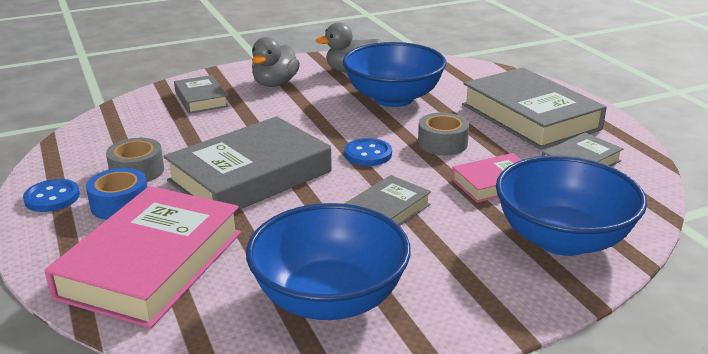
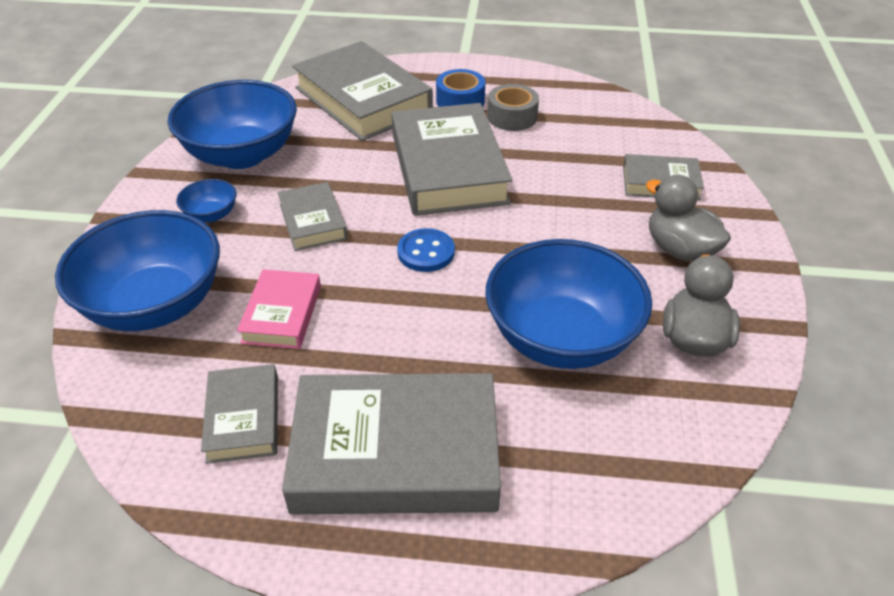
camera: 120 degrees right, 15 degrees up
(52, 197) = (498, 77): blue button -> none
(151, 264) = (363, 100): pink book -> grey book
(439, 267) = (211, 215): none -> blue bowl
(442, 143) = (399, 320): grey tape -> none

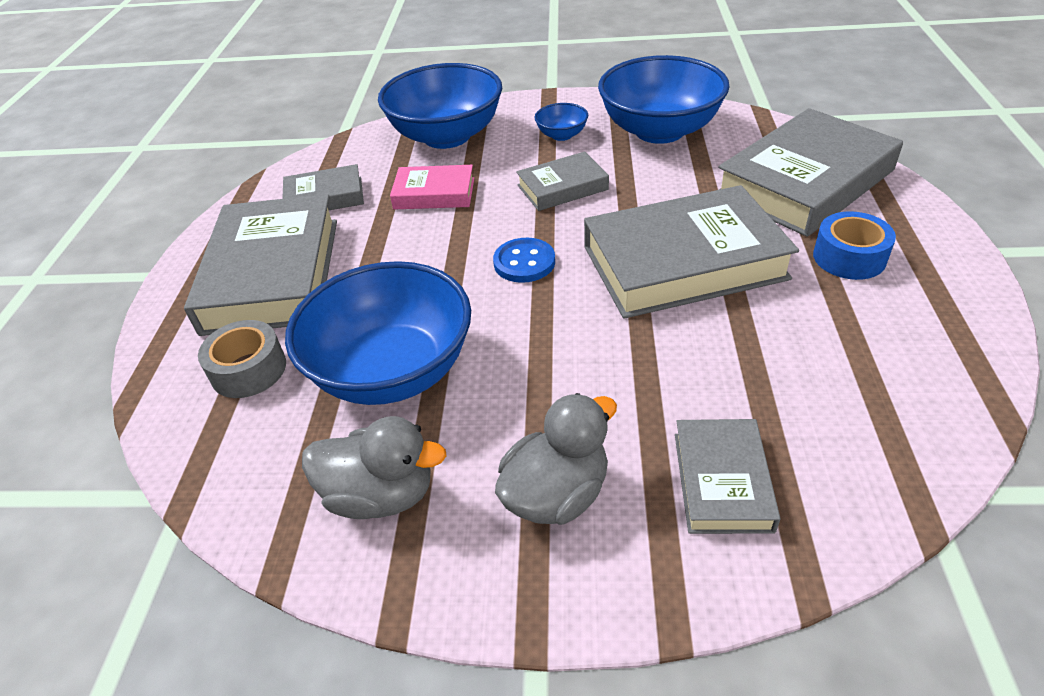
camera: 90 degrees right, 0 degrees up
(512, 117) = (834, 308): grey tape -> grey tape (248, 370)

